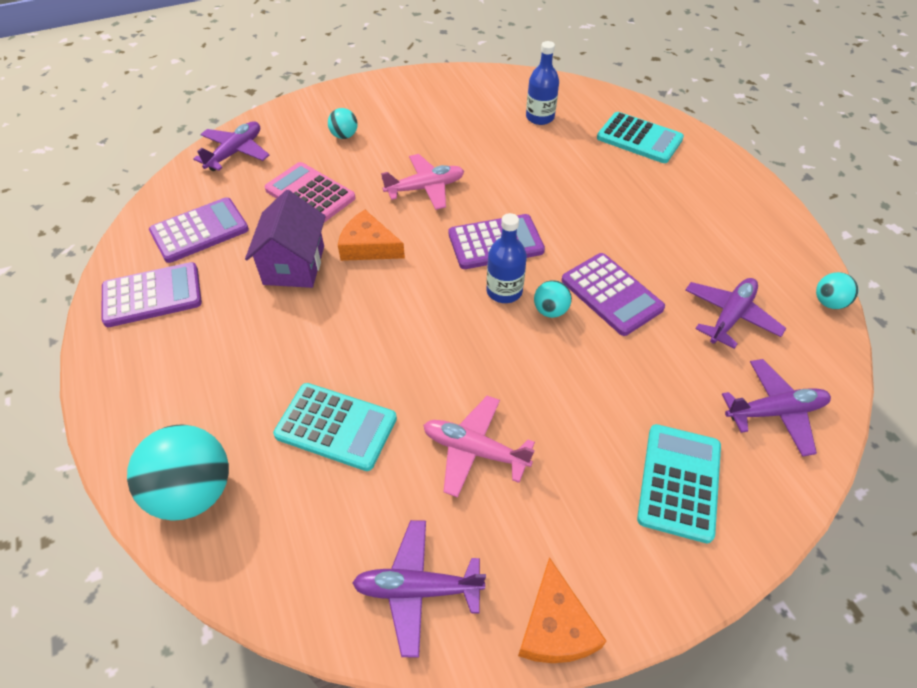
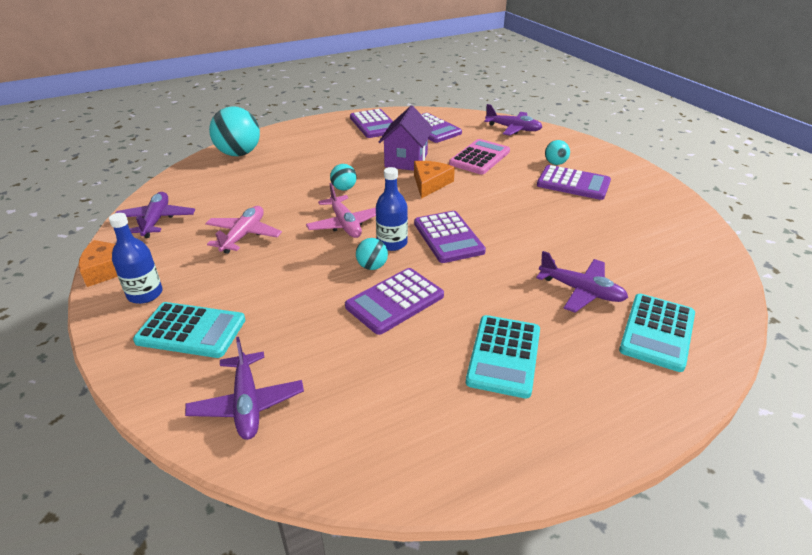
camera: 85 degrees right, 15 degrees down
(294, 265) = (406, 160): purple house -> purple house turned 75 degrees counterclockwise
(336, 427) = (272, 187): turquoise calculator -> turquoise calculator (504, 356)
(395, 132) = (573, 183): none -> purple calculator
(425, 188) = (505, 202): pink plane -> pink plane (345, 224)
(540, 117) = (649, 259): blue bottle -> blue bottle (145, 294)
(730, 316) = (371, 384): purple plane -> purple plane (581, 291)
(828, 302) = (401, 485): turquoise ball -> turquoise ball (344, 188)

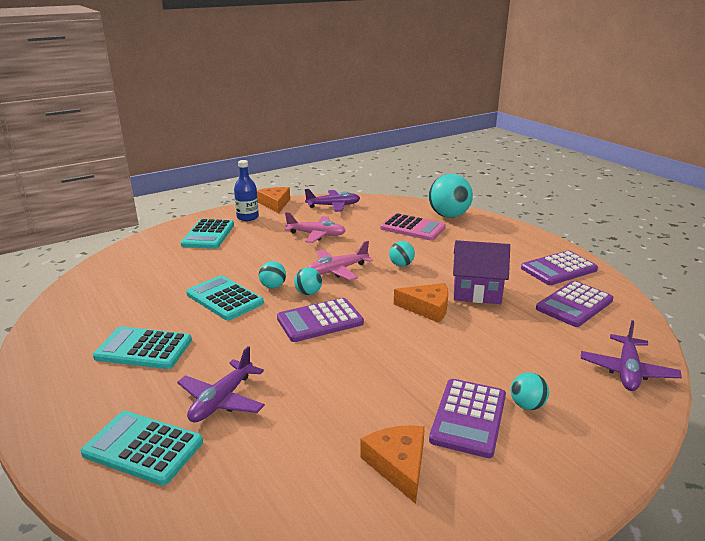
camera: 85 degrees right, 10 degrees down
(247, 403) = (138, 259): purple plane -> none
(392, 243) = (308, 293): blue bottle -> turquoise ball
(395, 301) = (224, 299): purple calculator -> turquoise calculator
(479, 158) = (509, 340): pink calculator -> pink calculator (412, 228)
(628, 212) = (398, 465): none -> orange cheese

